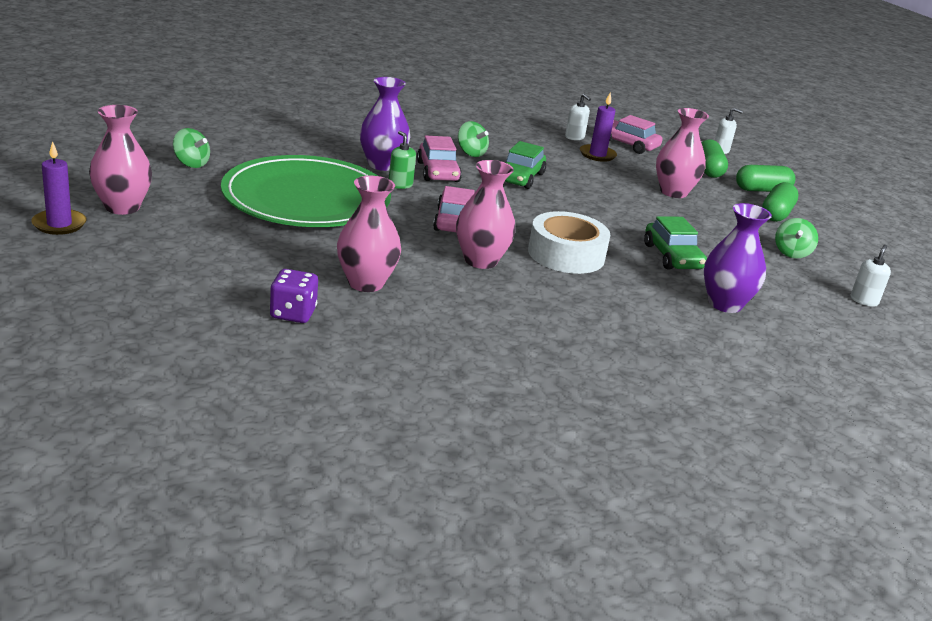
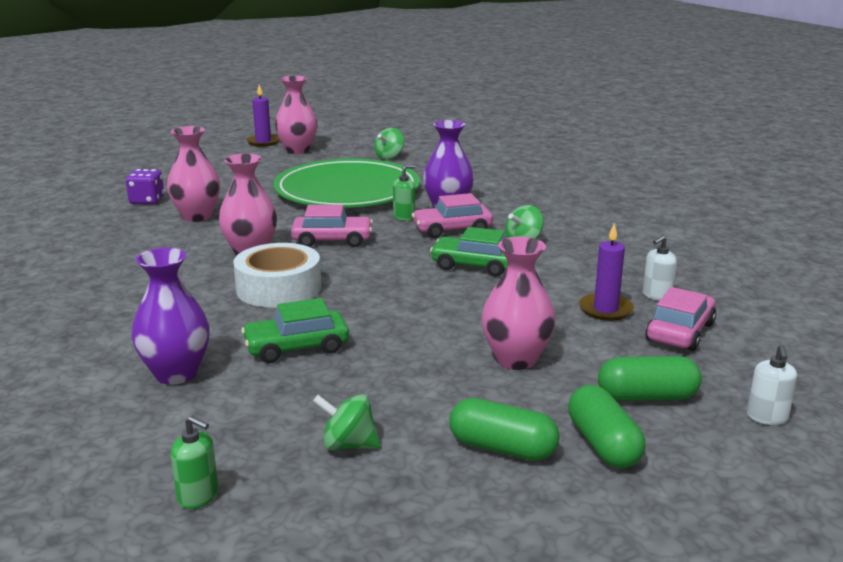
camera: 90 degrees right, 5 degrees down
(864, 301) = (198, 496): white soap dispenser -> green soap dispenser

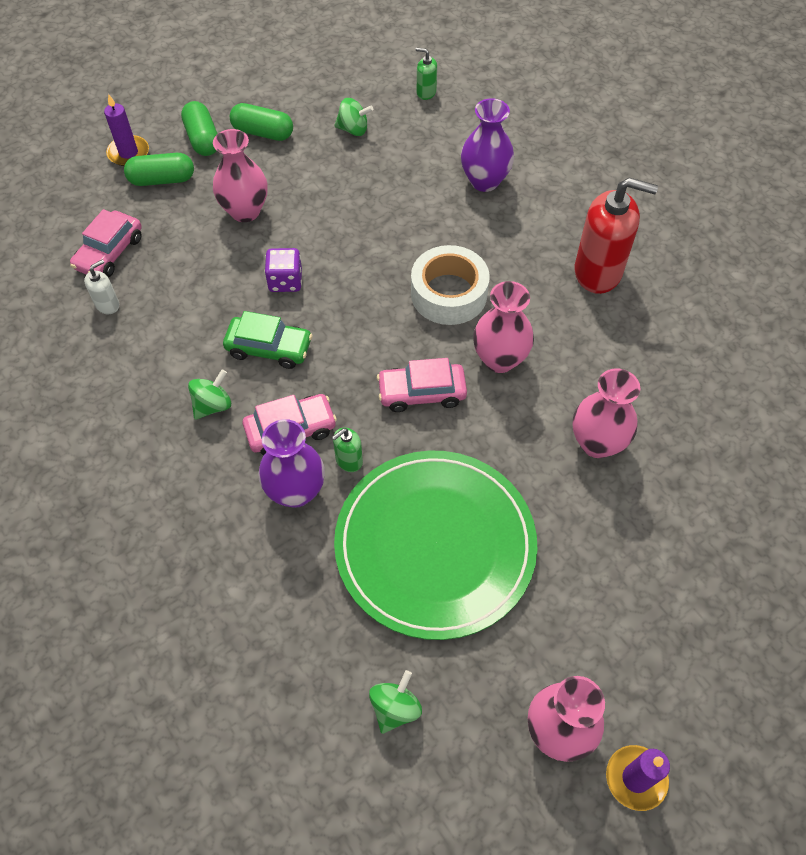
camera: 175 degrees right, 35 degrees up
(103, 295) = (598, 272): none -> red soap dispenser
(147, 201) = (684, 486): purple dice -> purple dice (285, 281)
(296, 347) = (409, 214): green car -> none
(605, 309) = (160, 280): purple candle -> purple candle (128, 153)
(767, 417) = (92, 166): white soap dispenser -> none

